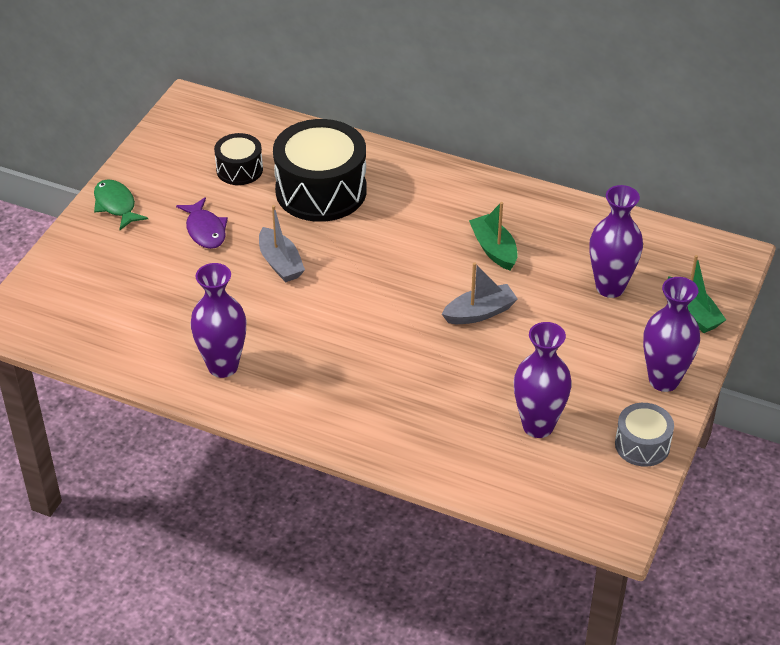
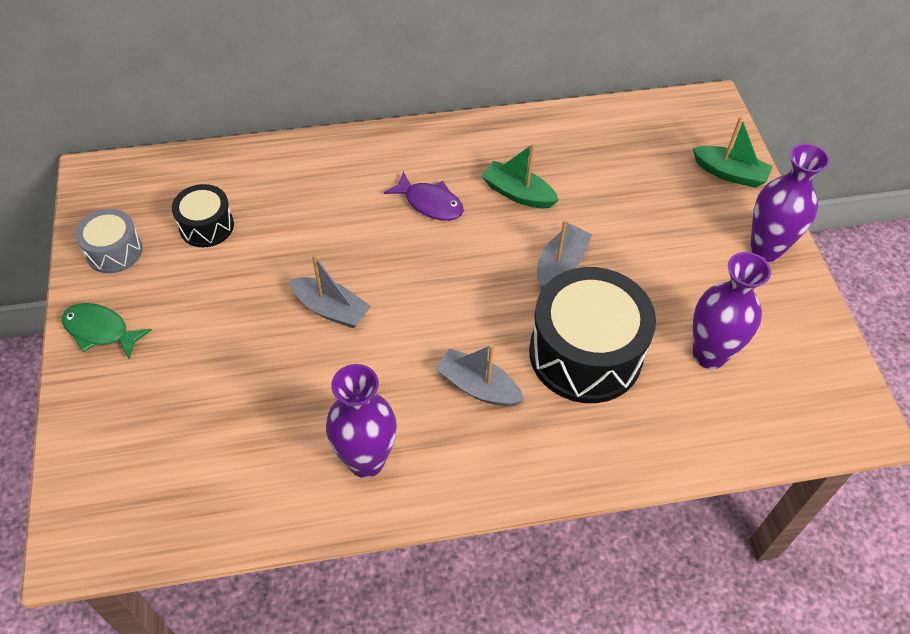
camera: 35 degrees left, 10 degrees up
(205, 230) = (223, 311): purple fish -> purple fish (430, 203)
(321, 191) = (308, 210): black drum -> black drum (585, 353)
(340, 360) = (478, 386): none -> grey boat
(610, 287) = (645, 182): purple vase -> none
(642, 445) = (806, 323): grey drum -> grey drum (114, 251)

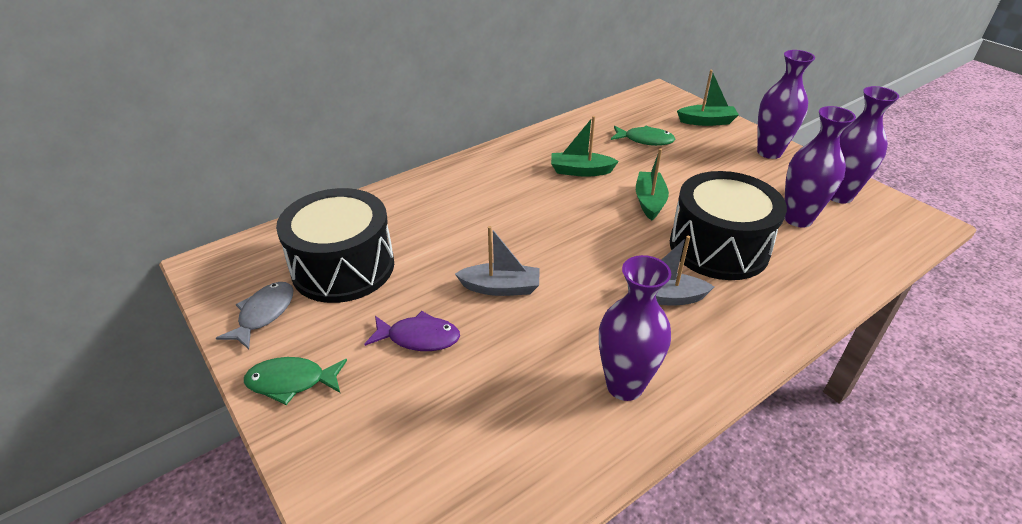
camera: 25 degrees left, 15 degrees down
(114, 251) = (264, 314): grey drum -> grey fish
(206, 226) = (343, 267): black drum -> black drum, size x1.93
(430, 203) = (521, 195): purple fish -> purple fish (419, 338)
(561, 264) = (649, 201): grey boat -> green boat
(628, 175) = (645, 140): none -> green fish
(791, 344) = (838, 196): none -> purple vase

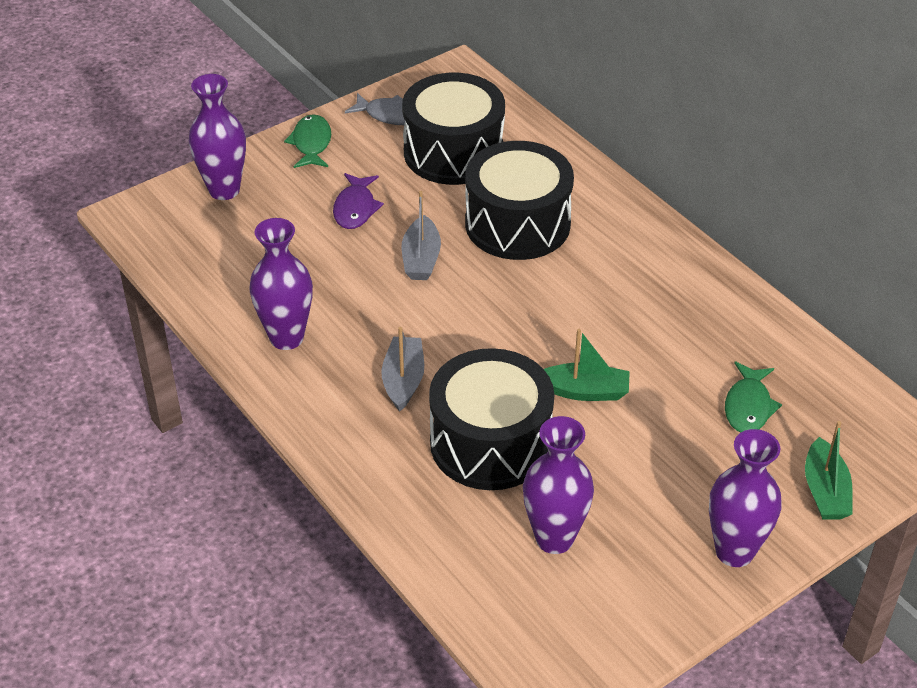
camera: 90 degrees right, 5 degrees up
(456, 229) = (517, 224): none -> black drum
(580, 171) = (651, 330): green boat -> none
(838, 196) = (616, 604): purple vase -> purple vase (224, 190)

